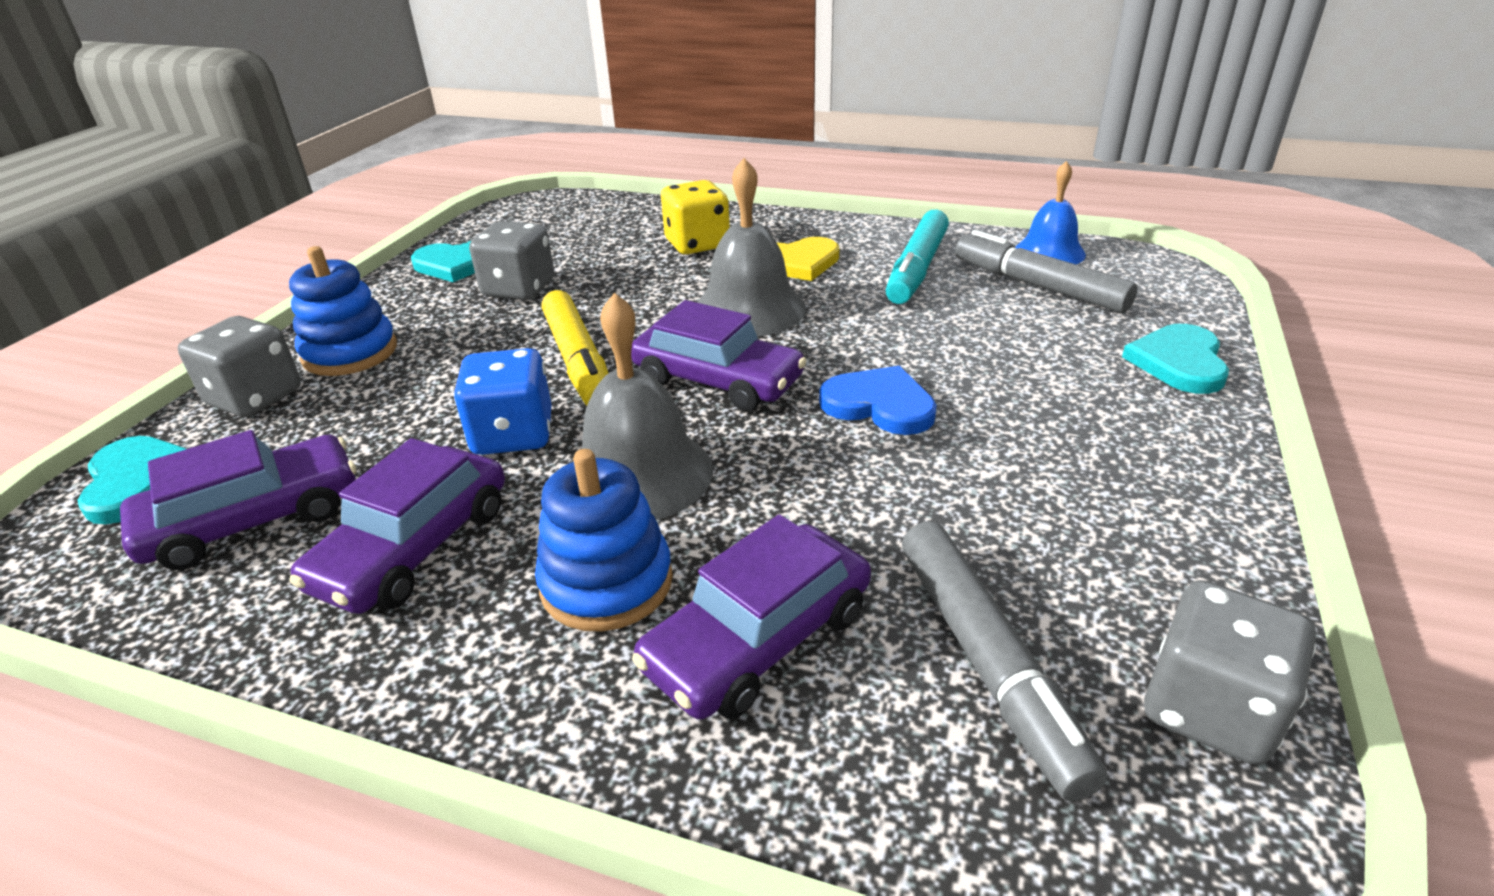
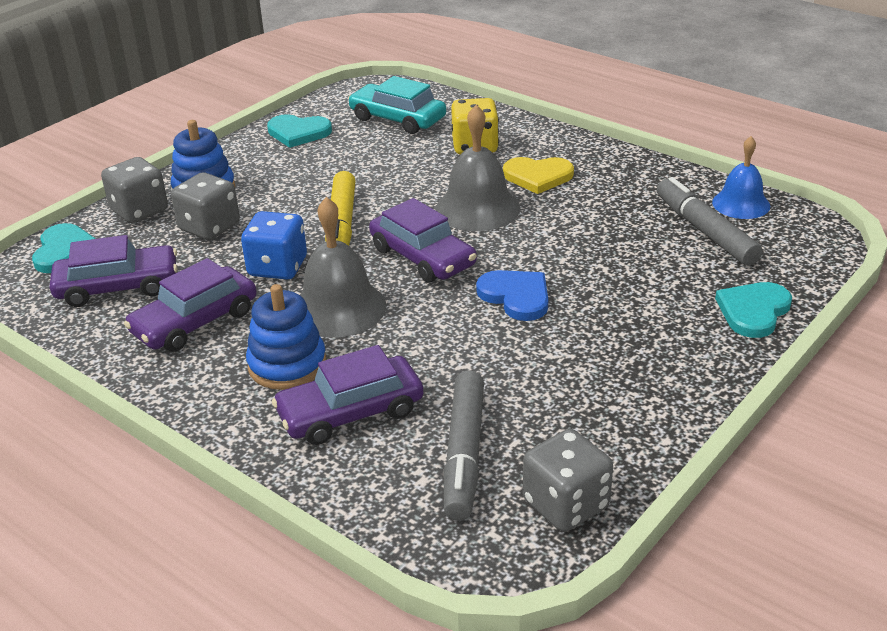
camera: 20 degrees right, 0 degrees up
(519, 289) = (330, 161): grey dice -> grey dice (209, 227)
(581, 231) = (397, 119): none -> turquoise car
(916, 269) = (623, 199): turquoise marker -> none

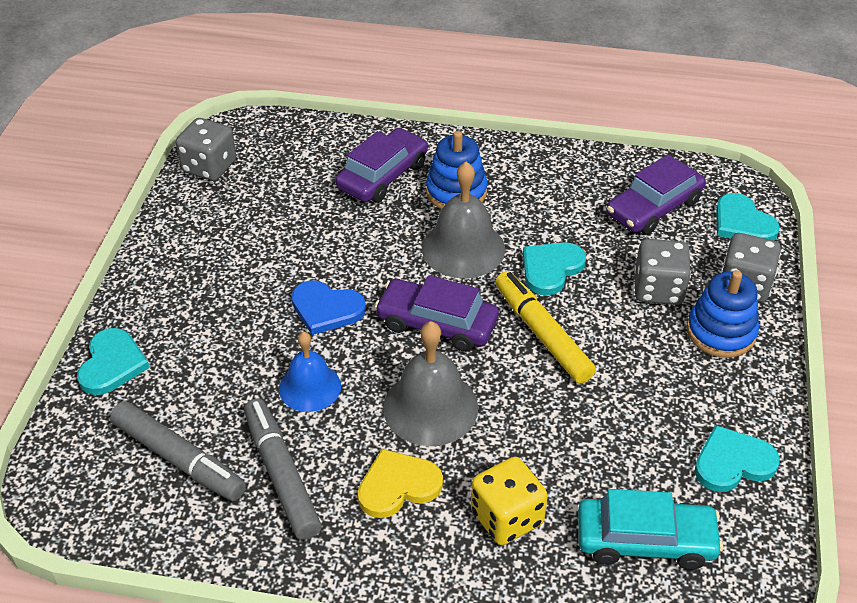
camera: 150 degrees right, 10 degrees up
(195, 322) = (558, 200): purple car -> none
(277, 267) = (551, 269): blue dice -> turquoise heart
(464, 454) = (289, 175): grey marker -> grey marker (281, 474)
(741, 204) = (148, 522): blue bell -> blue bell (310, 387)

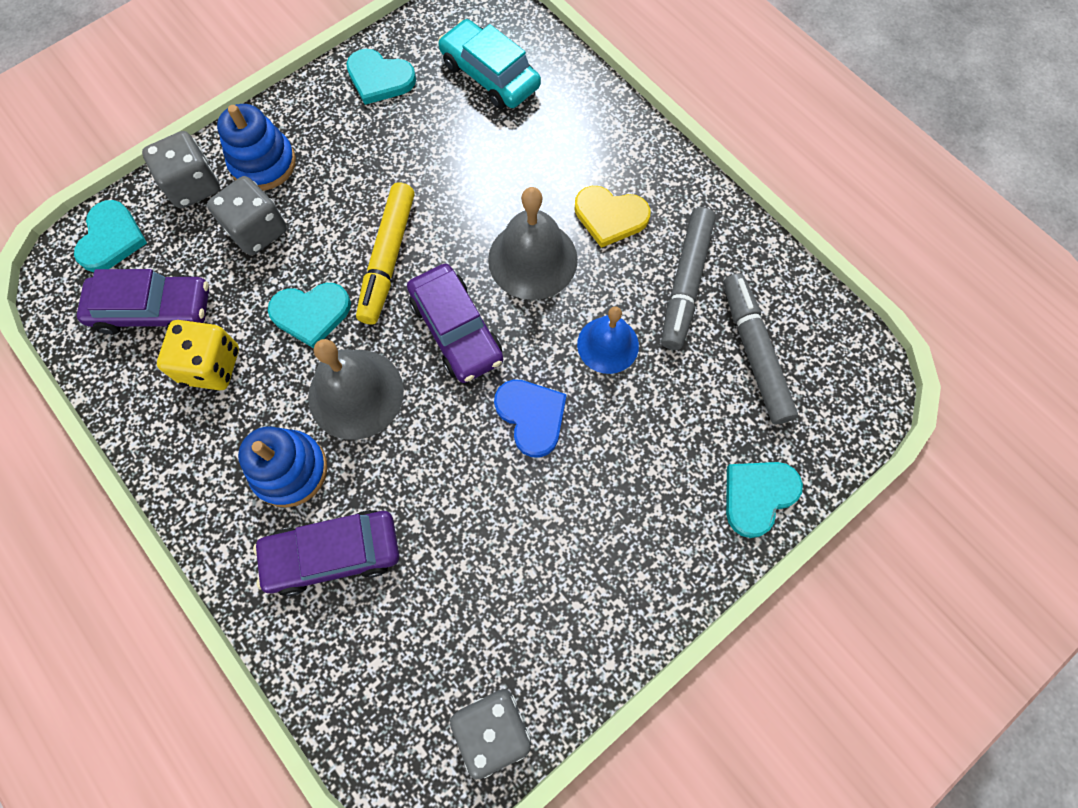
camera: 140 degrees left, 25 degrees up
(506, 517) = (559, 146): yellow dice -> yellow dice (211, 366)

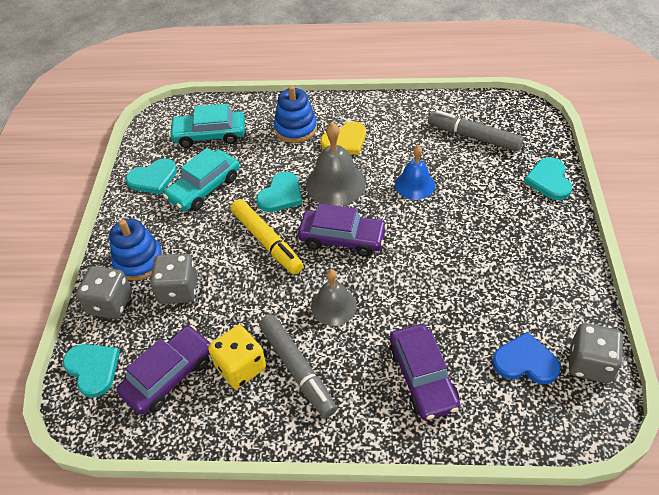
camera: 45 degrees left, 20 degrees down
(290, 470) = (349, 367): blue stacking toy -> blue stacking toy (296, 128)
(311, 313) = (261, 296): turquoise heart -> turquoise heart (281, 195)
(333, 554) = (422, 377): purple car -> purple car turned 45 degrees counterclockwise
(356, 393) = (333, 306): grey bell -> grey bell, size x0.66
(409, 137) = (204, 188): none -> turquoise car
(531, 416) = (424, 238): blue heart -> blue heart (525, 362)
(685, 283) = (412, 137): grey marker -> grey marker (297, 369)

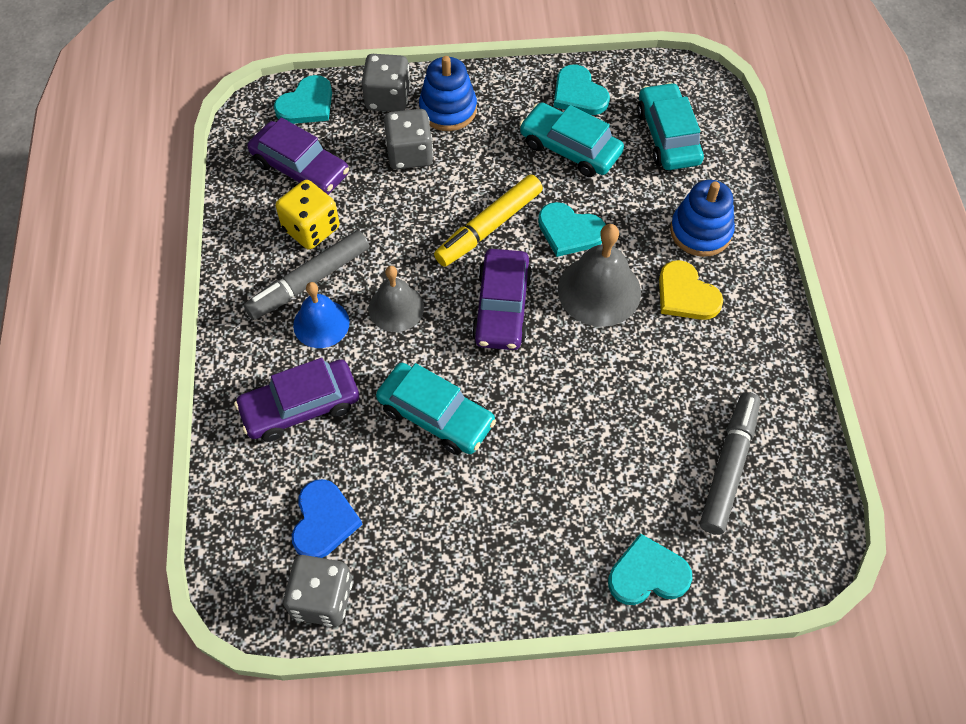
camera: 80 degrees right, 10 degrees up
(415, 184) = (611, 388): blue bell -> blue bell (321, 323)
(433, 284) = (436, 415): none -> turquoise car

